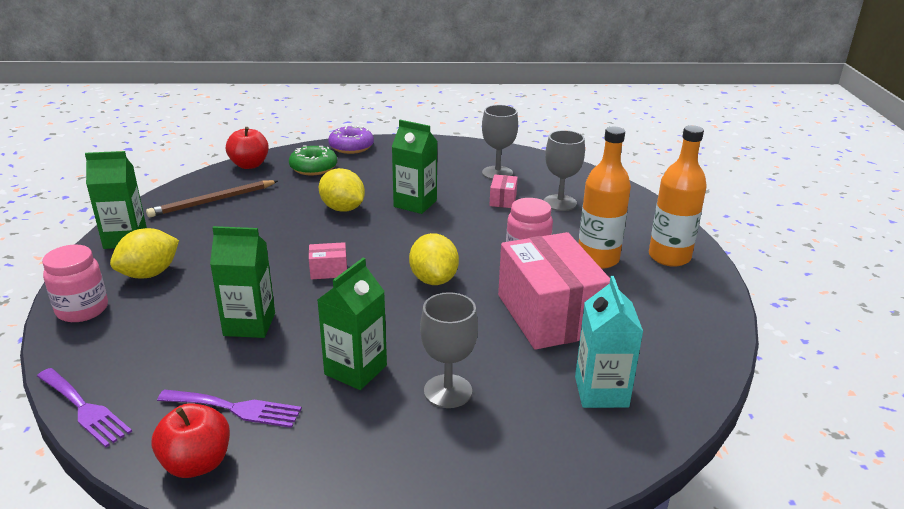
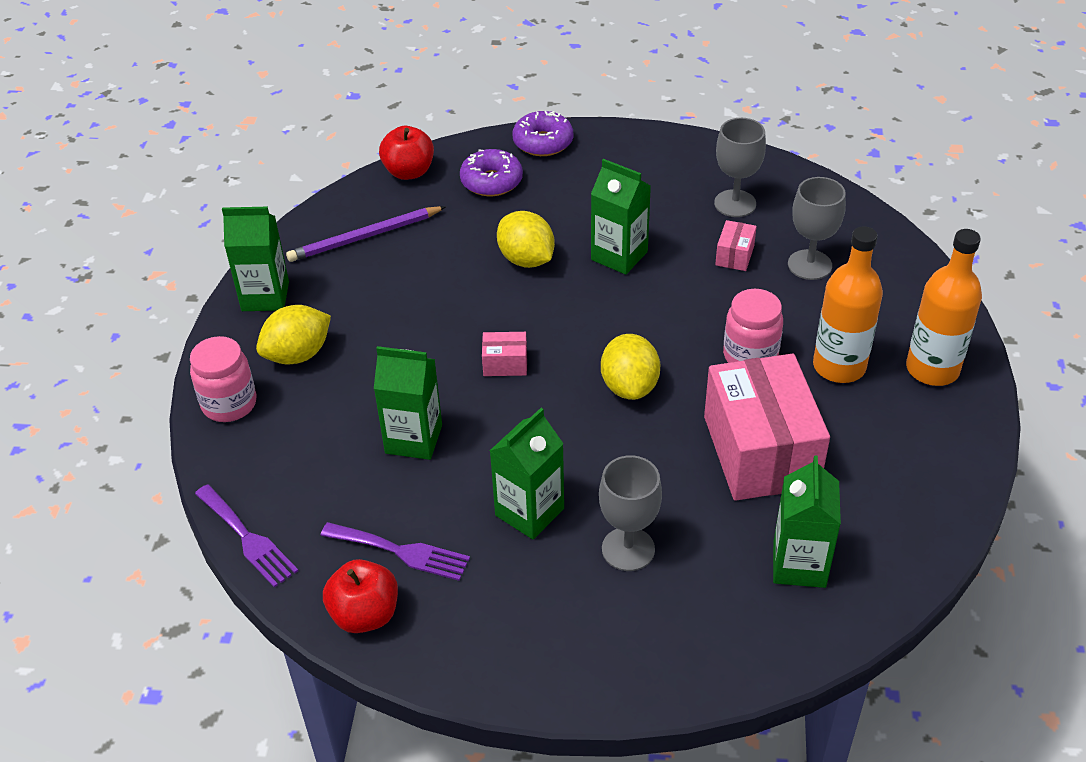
camera: 10 degrees right, 15 degrees up
(213, 201) = (365, 237): brown pencil -> purple pencil
(313, 168) = (491, 181): green donut -> purple donut
(601, 392) = (799, 564): turquoise carton -> green carton

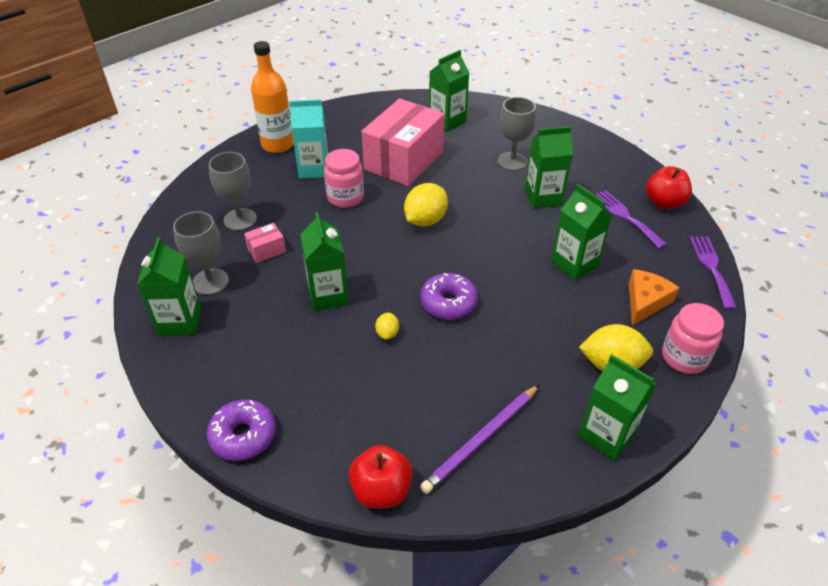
camera: 140 degrees left, 0 degrees up
(303, 442) = (645, 301): none -> orange cheese
(365, 237) = (482, 440): purple pencil -> purple pencil turned 120 degrees clockwise
(491, 181) = (330, 424): purple donut -> purple donut (448, 303)
(505, 364) = (479, 273): pink box -> none
(526, 259) = (387, 333): yellow lemon -> yellow lemon, size x0.50
(705, 167) = (180, 321): none -> green carton
(839, 366) = (314, 169): orange bottle -> turquoise carton

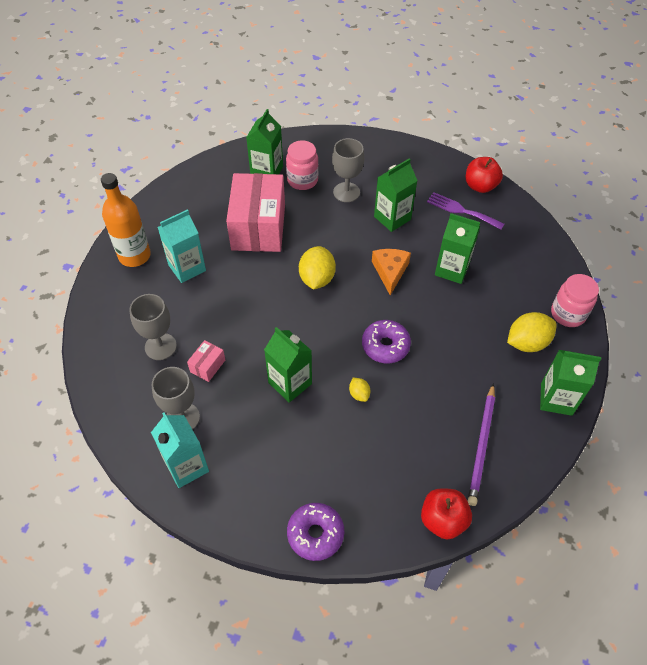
camera: 30 degrees left, 10 degrees up
(180, 321) = (186, 466): green carton -> turquoise carton
(345, 197) = (236, 285): pink jar -> pink jar (302, 180)
(645, 301) = (518, 280): orange cheese -> orange cheese (390, 271)
(711, 268) = (543, 231): purple fork -> none

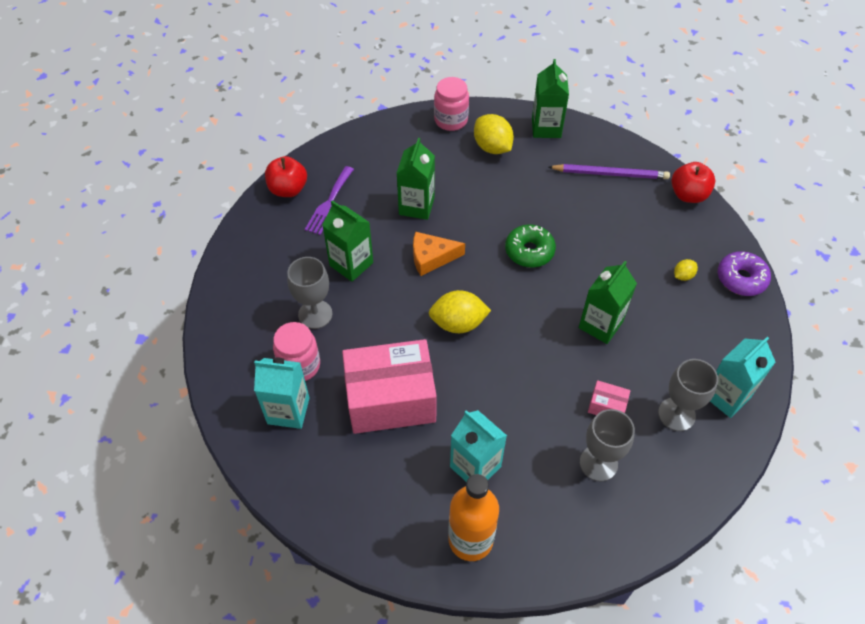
camera: 100 degrees left, 0 degrees up
(267, 172) = (288, 411): green carton -> turquoise carton
(359, 394) = (592, 265): yellow lemon -> yellow lemon (683, 276)
(385, 346) = (529, 251): purple donut -> green donut

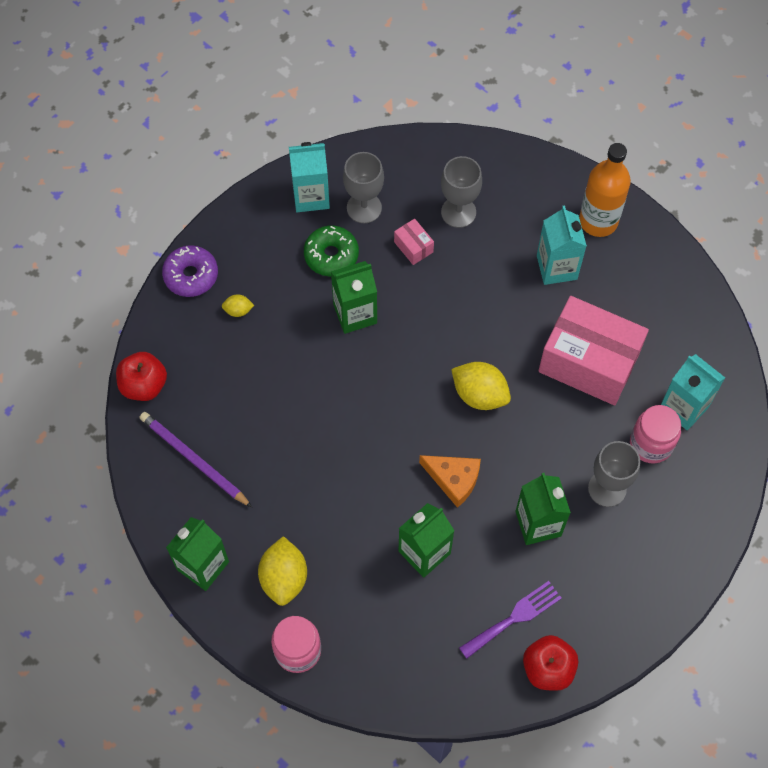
camera: 145 degrees left, 10 degrees up
(529, 251) = (354, 425): green donut -> green donut (331, 255)

